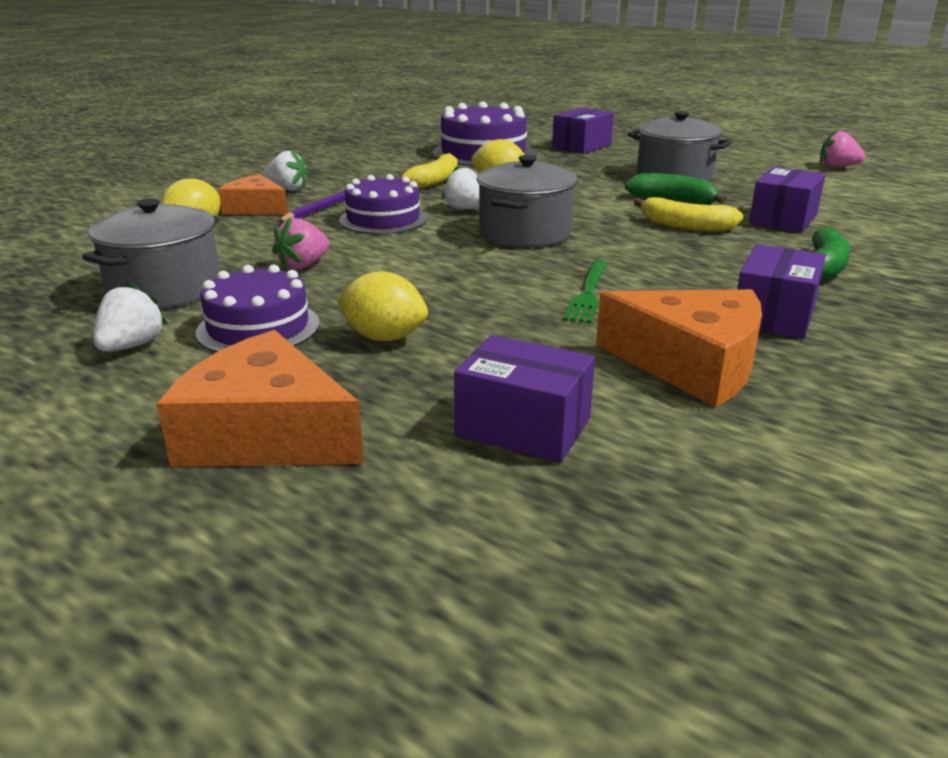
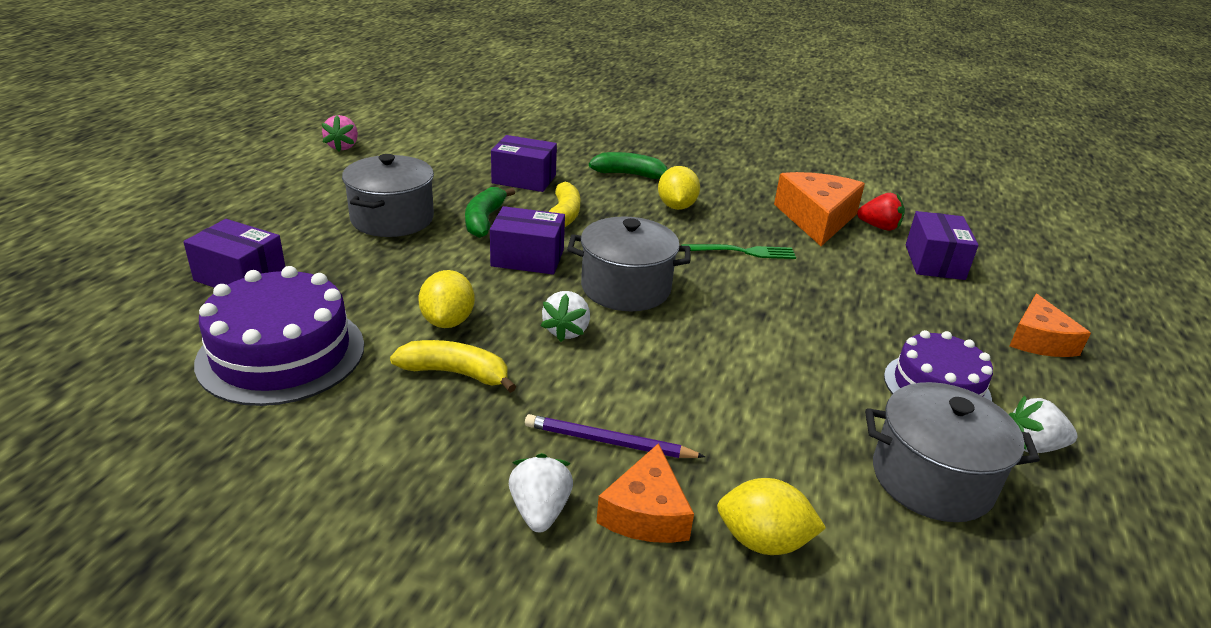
camera: 110 degrees left, 5 degrees up
(266, 434) = (1039, 340): orange cheese -> orange cheese, size x0.65
(303, 265) = (801, 402): pink strawberry -> none
(383, 219) = (632, 382): purple cake -> none
(384, 337) = (890, 324): yellow lemon -> yellow lemon (676, 206)
(661, 414) = (879, 227): none -> red strawberry
(773, 315) = (726, 194): purple box -> purple box (527, 258)

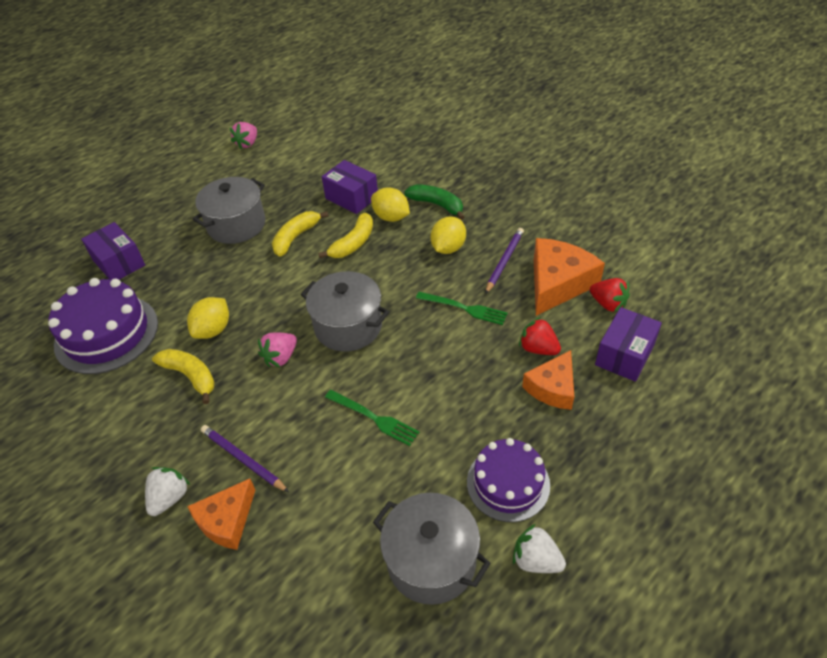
camera: 30 degrees right, 15 degrees up
(484, 220) = (296, 237): green banana -> yellow banana
(527, 258) = (300, 282): purple box -> none
(566, 331) = (281, 357): white strawberry -> pink strawberry
(738, 364) = (375, 418): none -> green fork
(746, 209) = (504, 261): none -> purple pencil
(763, 541) = (279, 567): yellow lemon -> yellow lemon (391, 217)
(850, 271) = (538, 348): none -> red strawberry
(1039, 340) = (643, 463): orange cheese -> orange cheese (552, 388)

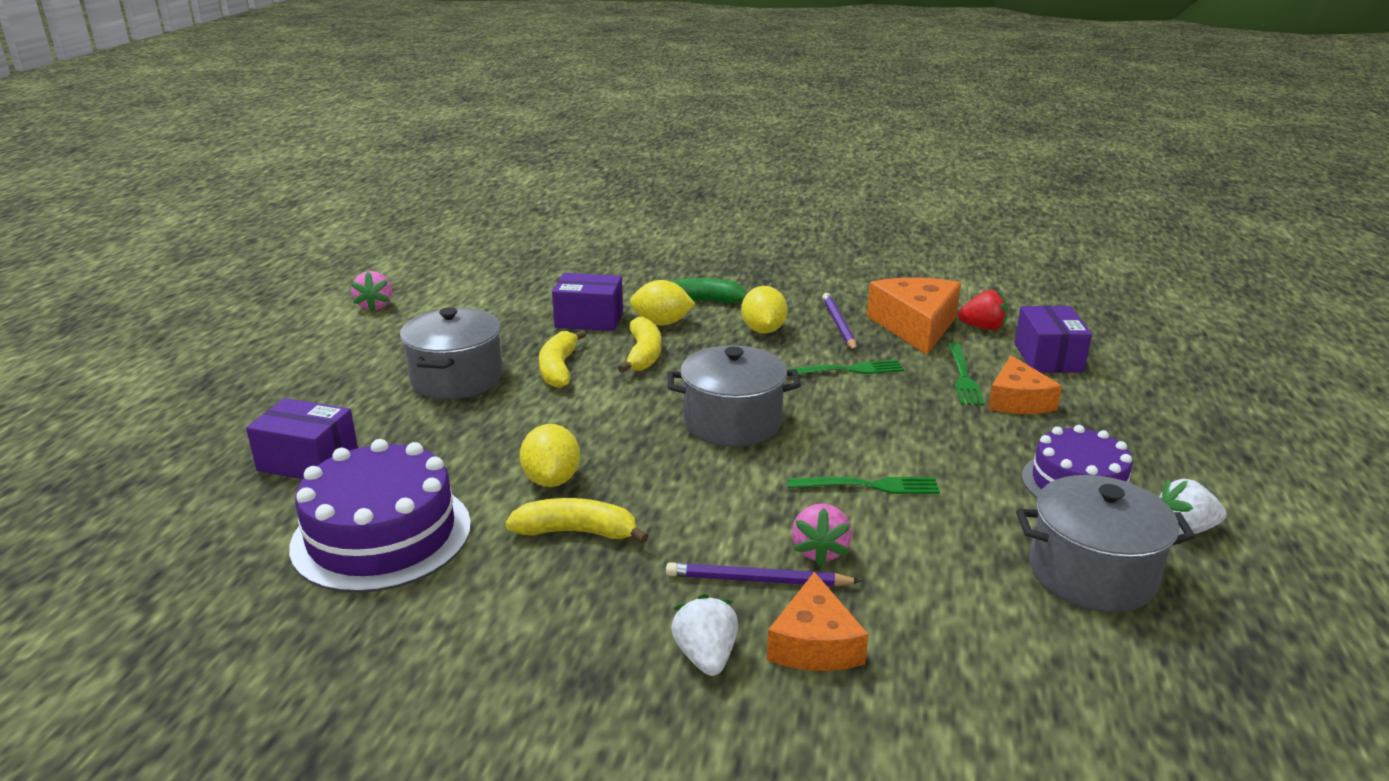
camera: 35 degrees left, 20 degrees down
(281, 357) = (682, 474): pink strawberry -> pink strawberry (820, 551)
(538, 348) = (963, 377): red strawberry -> green fork

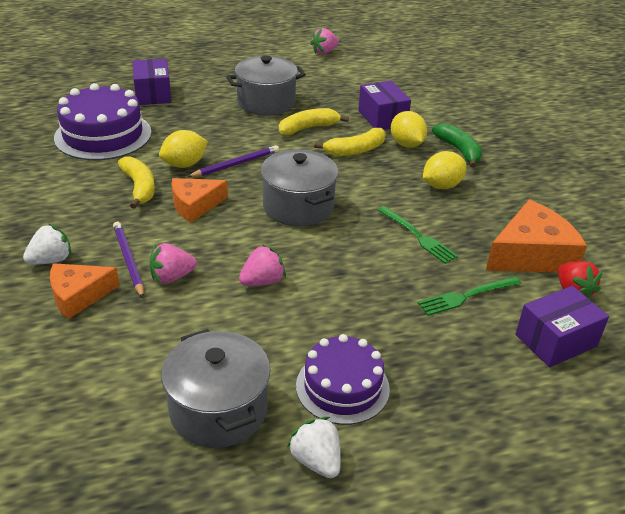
camera: 60 degrees right, 10 degrees up
(838, 325) = (489, 216): purple pencil -> purple pencil (235, 164)
(870, 486) = (262, 281): green fork -> pink strawberry
(1018, 400) = (454, 333): orange cheese -> orange cheese (195, 205)

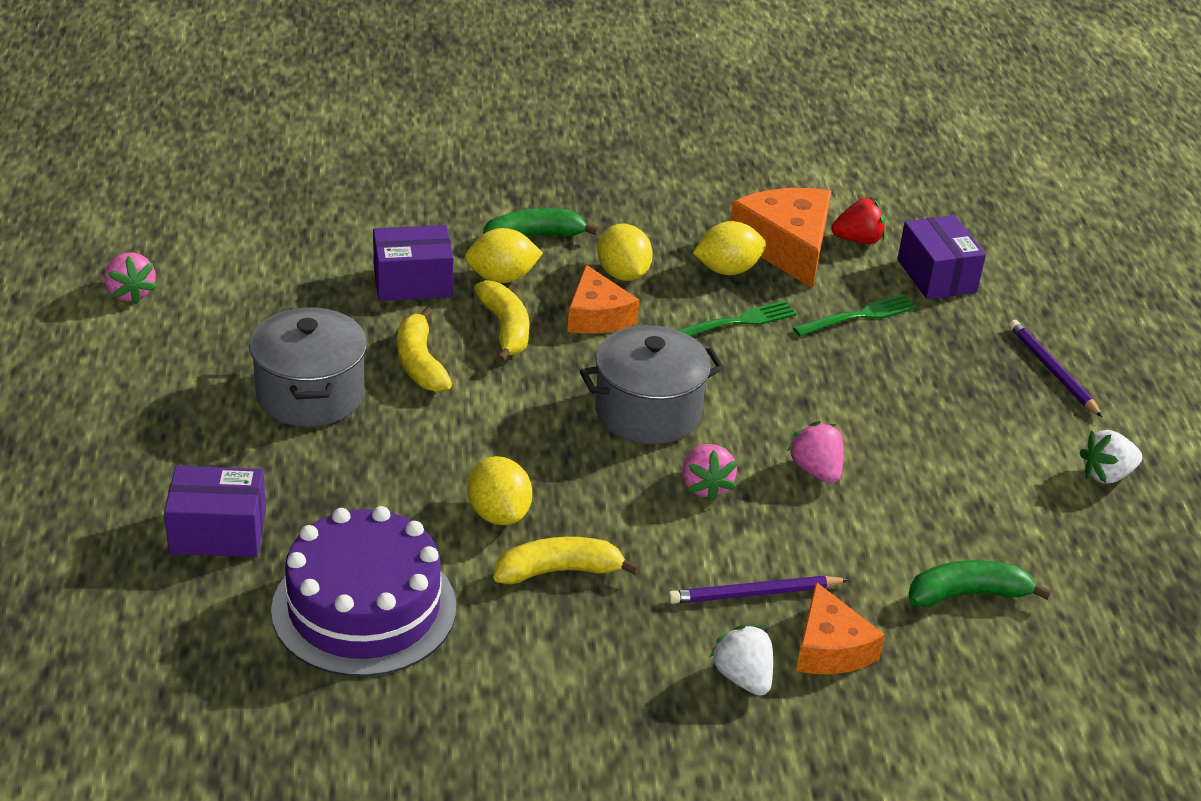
camera: 80 degrees left, 0 degrees up
(140, 365) = (968, 594): none -> green banana
(172, 277) = (797, 553): pink strawberry -> pink strawberry (705, 486)
(195, 205) = (624, 514): orange cheese -> orange cheese (597, 316)
(218, 410) = (1039, 536): grey pot -> none
(235, 164) = (513, 457): purple pencil -> purple pencil (1052, 371)
(342, 387) = (1004, 438): purple cake -> none
(465, 296) = (860, 316): green fork -> green fork turned 105 degrees counterclockwise
(479, 228) = (727, 270): none -> yellow lemon

